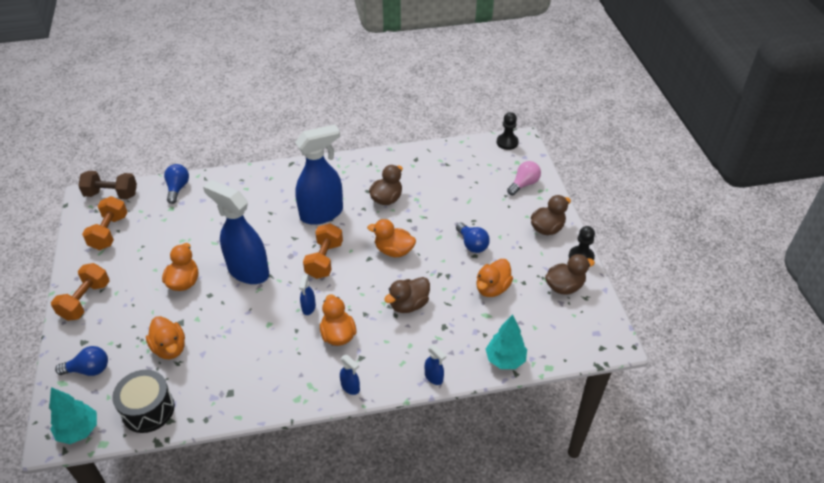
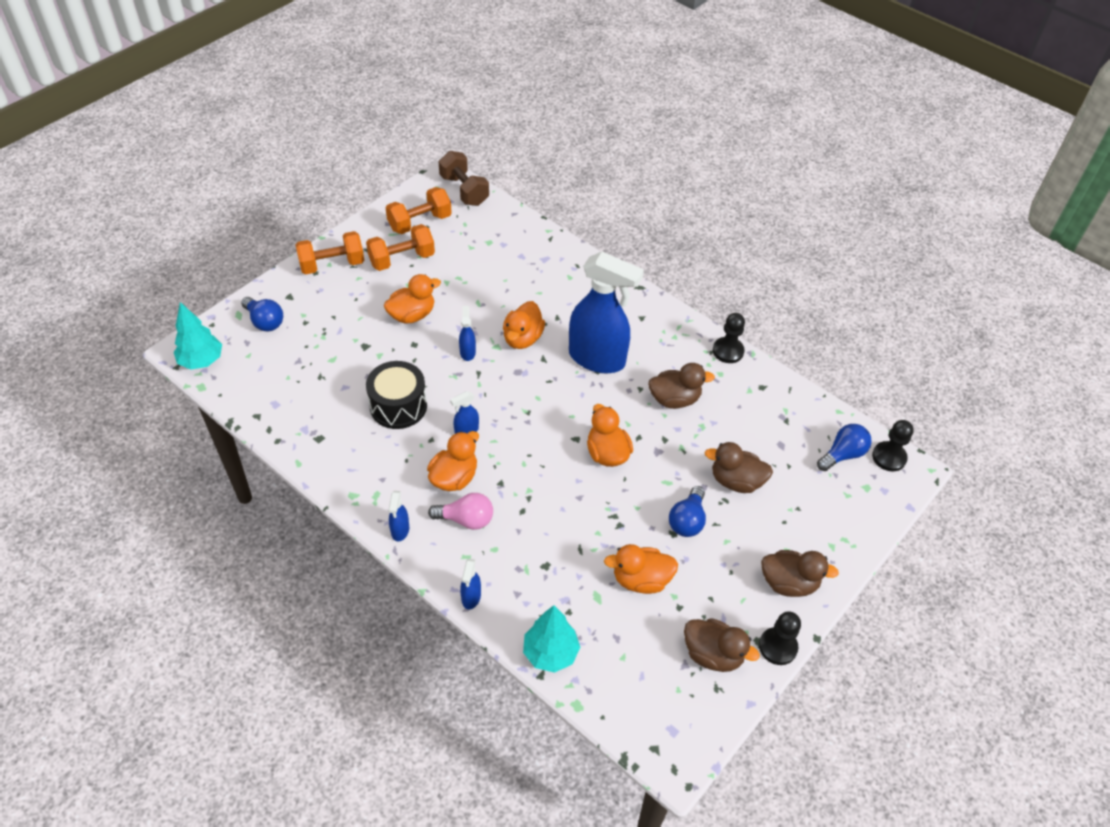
camera: 50 degrees right, 5 degrees up
(148, 409) = (256, 392): black drum -> black drum (398, 406)
(170, 348) = (331, 359): orange duck -> orange duck (522, 338)
(177, 188) = (517, 228): blue light bulb -> blue light bulb (843, 454)
(248, 271) = (467, 352): blue spray bottle -> blue spray bottle, size x0.41
(324, 260) = (538, 402): orange dumbbell -> orange dumbbell (402, 259)
(377, 157) = (728, 351): none -> black pawn
(409, 305) = (546, 514): brown duck -> brown duck (736, 481)
(524, 184) = (836, 516): pink light bulb -> pink light bulb (466, 519)

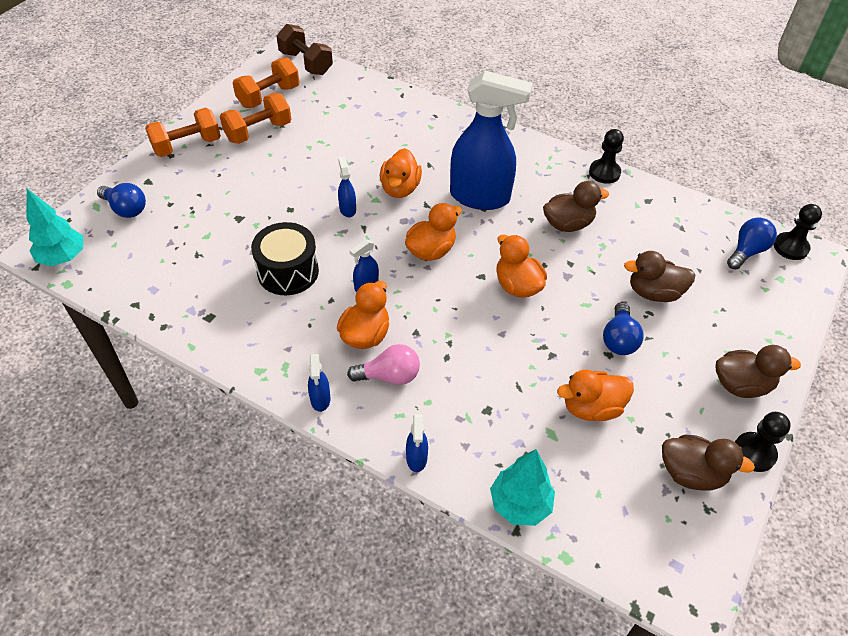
camera: 10 degrees left, 0 degrees up
(412, 315) = (281, 182): orange duck -> orange duck (431, 250)

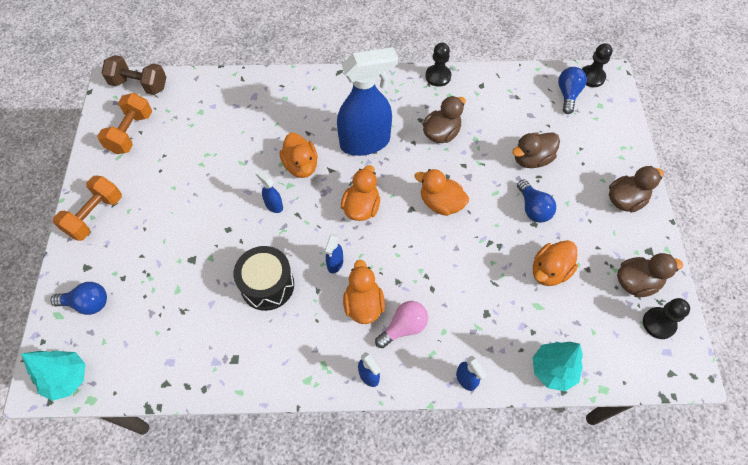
camera: 30 degrees left, 10 degrees up
(258, 132) = (148, 171): orange dumbbell -> none
(754, 453) = (661, 245): black pawn -> black pawn (659, 323)

